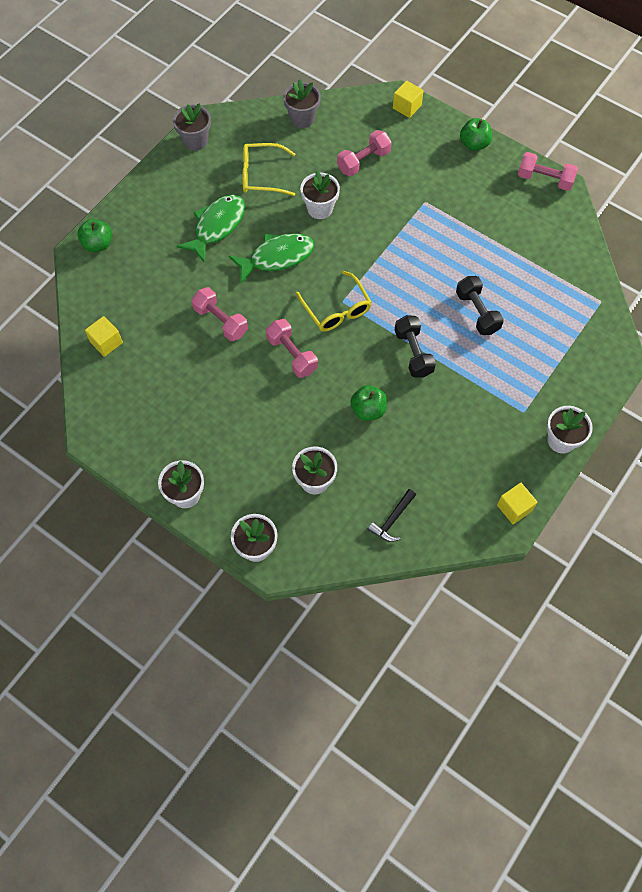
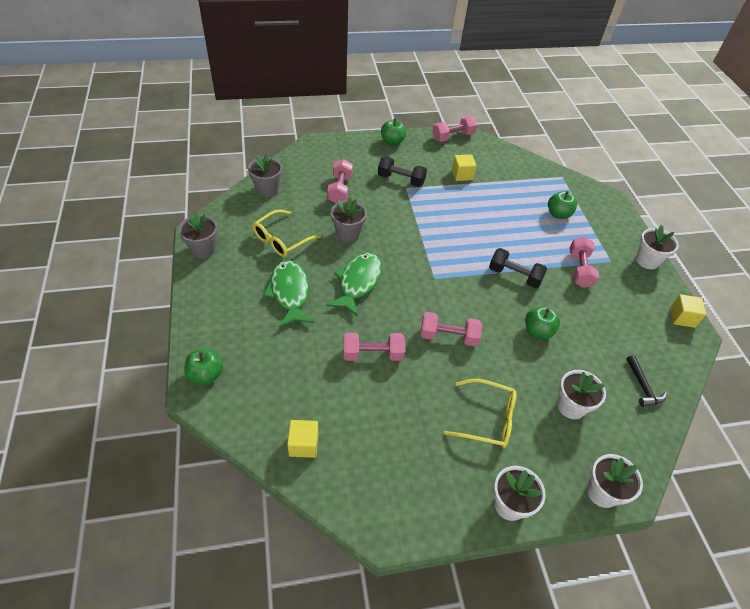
camera: 50 degrees left, 15 degrees down
(320, 208) = (348, 233): white flower pot -> grey flower pot
(336, 309) = (438, 285): yellow glasses -> yellow glasses (487, 419)
(407, 107) = (327, 145): yellow cube -> yellow cube (462, 175)
(477, 312) = (515, 226): black dumbbell -> black dumbbell (401, 180)
(481, 395) = (579, 269): none -> pink dumbbell
(538, 333) = (558, 214): none -> green apple

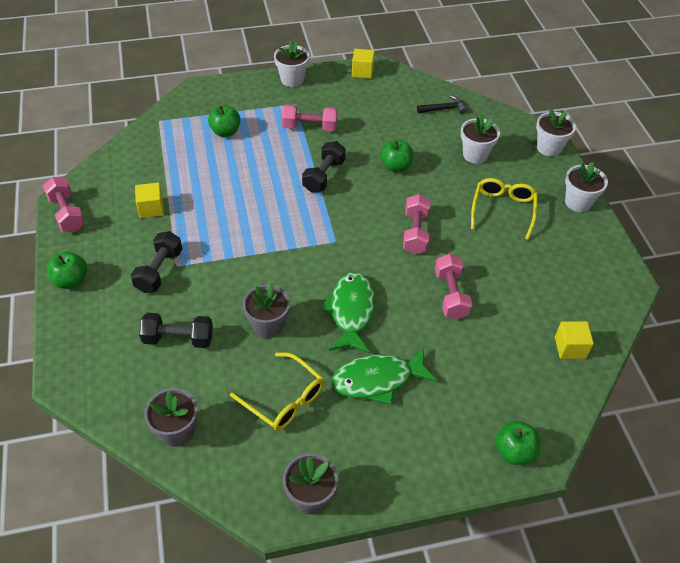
camera: 90 degrees left, 0 degrees up
(340, 189) = (178, 339): pink dumbbell -> black dumbbell
(358, 282) = (351, 311): green fish -> green fish turned 75 degrees clockwise

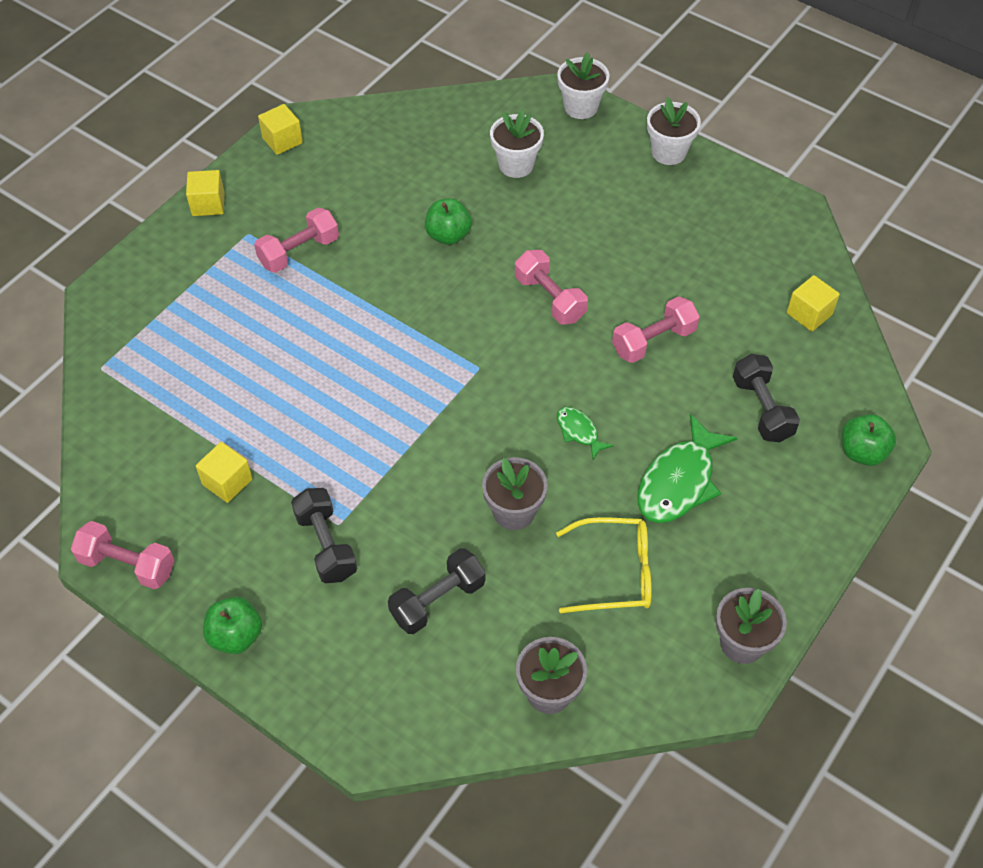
camera: 40 degrees left, 5 degrees up
(225, 132) = (204, 325): green apple -> none
(292, 79) = (208, 204): white flower pot -> yellow cube
(324, 176) = (382, 301): black dumbbell -> black dumbbell (762, 409)
(351, 311) = (579, 432): green fish -> green fish, size x0.51
(444, 109) = (426, 130): black hammer -> none
(450, 295) = (653, 341): pink dumbbell -> pink dumbbell turned 75 degrees counterclockwise
(503, 210) = (607, 211): yellow glasses -> none

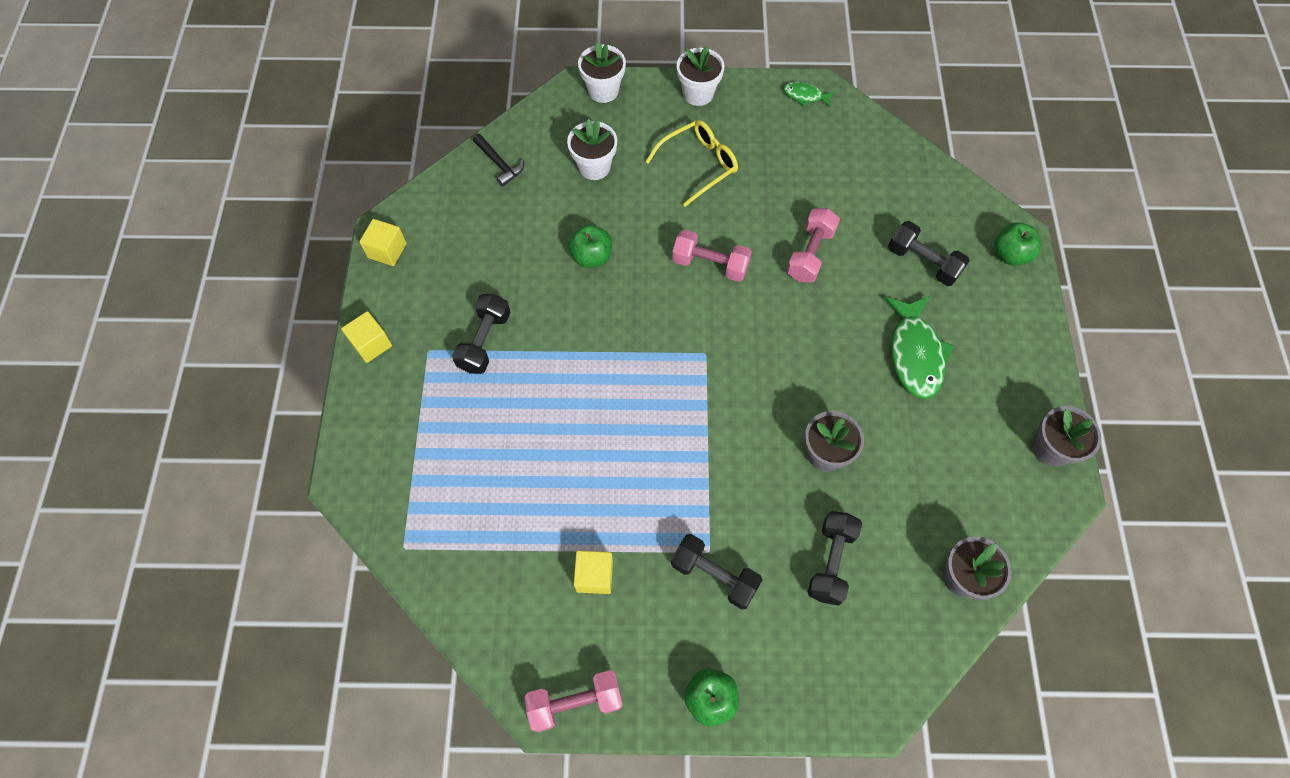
camera: 35 degrees left, 10 degrees up
(299, 252) = (484, 341): pink dumbbell -> black dumbbell
(435, 121) = (500, 164): none -> black hammer
(579, 432) = (818, 359): green fish -> green fish (805, 96)
(615, 572) = (930, 453): yellow glasses -> yellow glasses (699, 165)
(809, 314) = (895, 169): yellow cube -> none

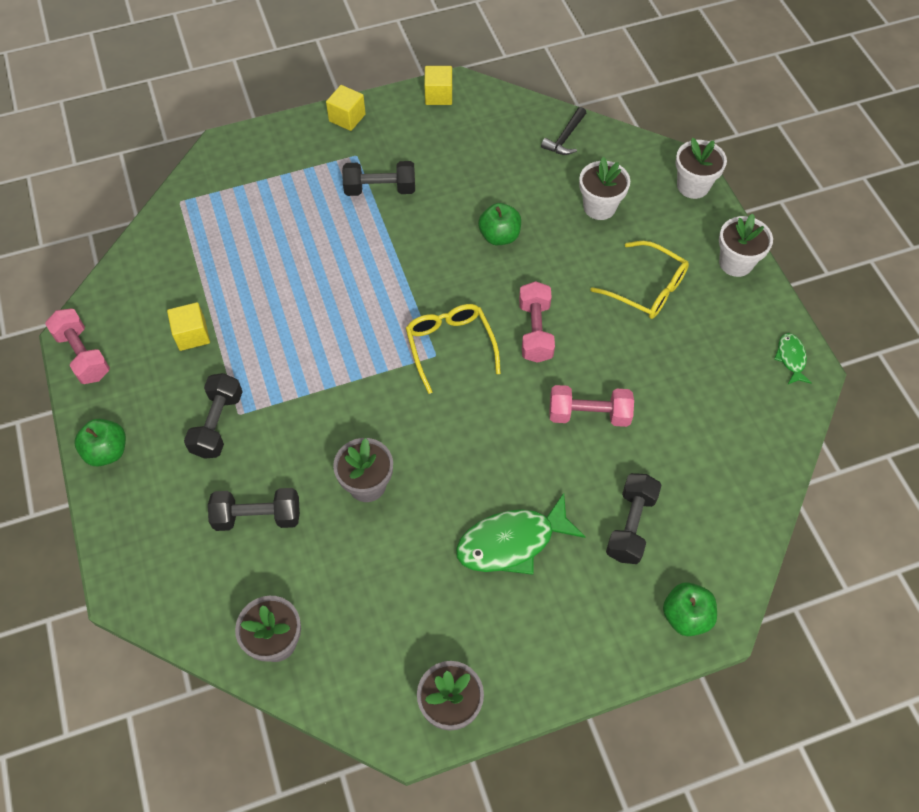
camera: 70 degrees right, 5 degrees down
(700, 338) = (450, 346): none -> yellow glasses

